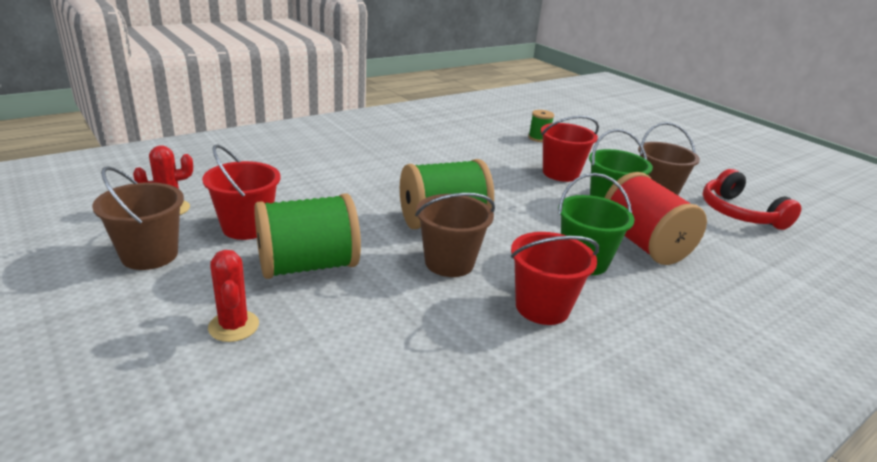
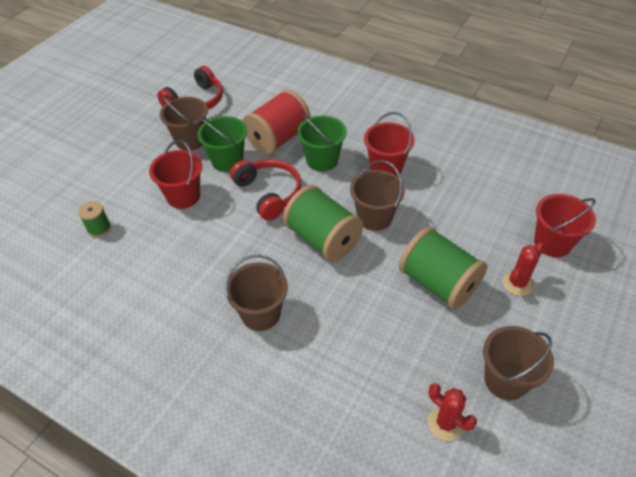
camera: 110 degrees left, 20 degrees up
(246, 227) = (425, 348): red bucket -> red bucket (552, 243)
(381, 171) = (261, 314): none -> brown bucket
(538, 212) = (269, 193): none -> red headphones

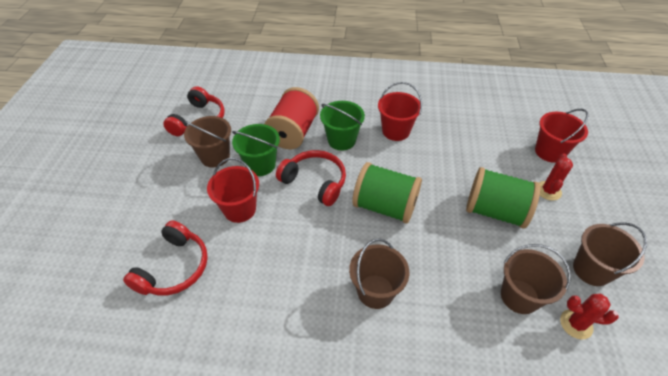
camera: 25 degrees left, 0 degrees up
(99, 228) = (174, 268): green spool -> red headphones
(374, 217) = (413, 174): brown bucket -> brown bucket (519, 296)

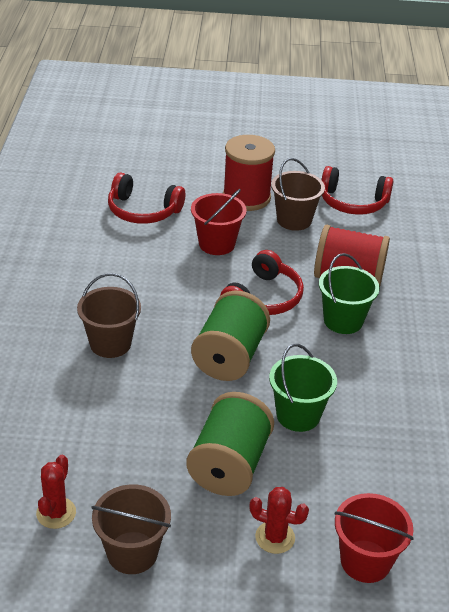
camera: 85 degrees right, 10 degrees down
(174, 185) = (246, 197): none -> red spool
(260, 165) = (286, 254): green bucket -> green bucket (298, 415)
(396, 131) = (374, 375): red bucket -> none
(519, 296) = (97, 465): brown bucket -> none

